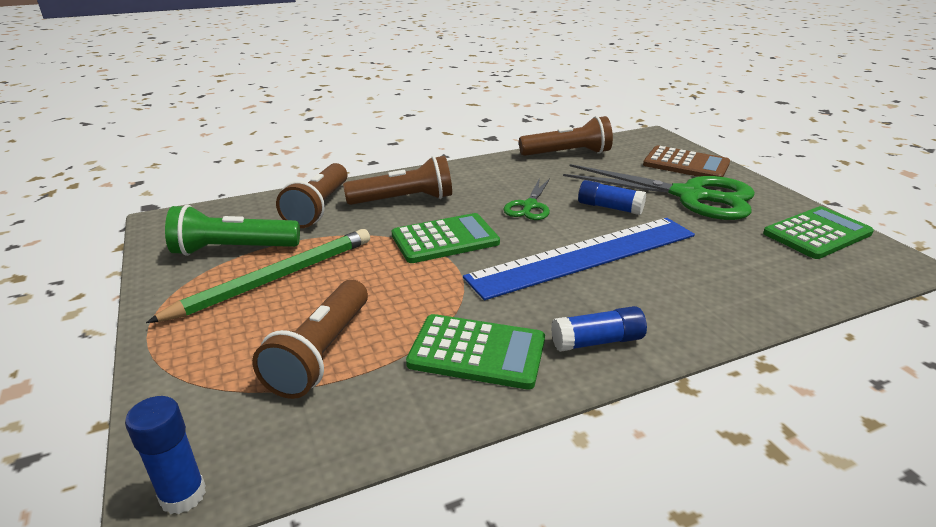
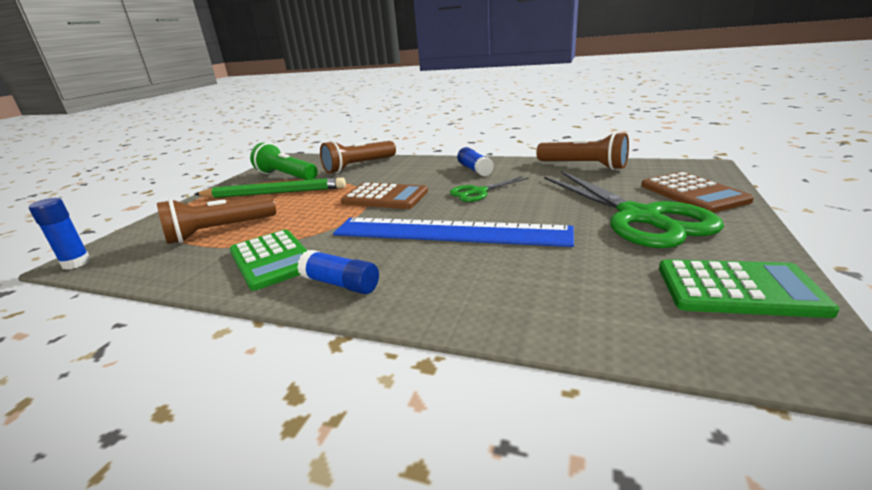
camera: 45 degrees right, 5 degrees down
(404, 200) = (408, 171): brown flashlight -> none
(445, 239) = (385, 197): green calculator -> brown calculator
(609, 207) = (539, 207): blue glue stick -> blue glue stick (475, 169)

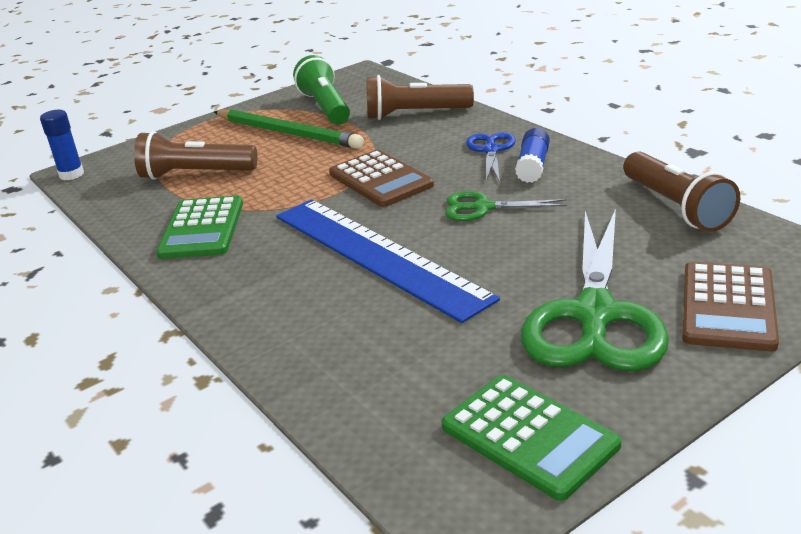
camera: 35 degrees right, 5 degrees up
(341, 284) = (223, 279): blue glue stick -> none
(437, 169) = (491, 150): none -> blue scissors

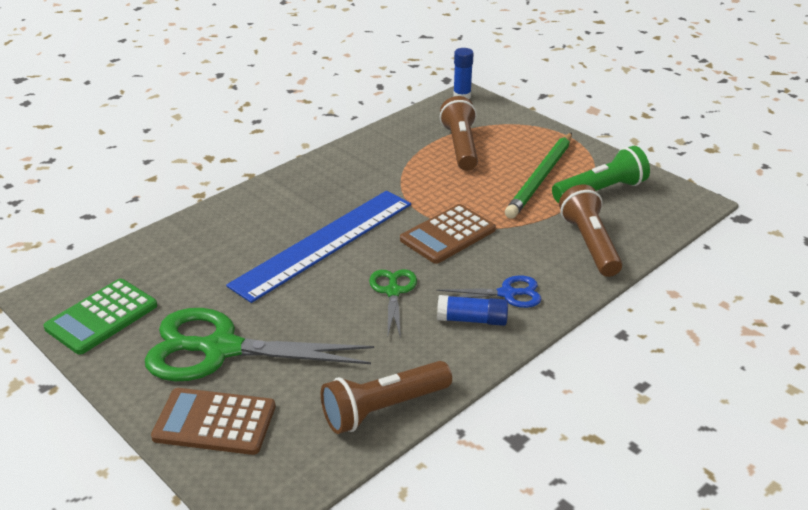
camera: 80 degrees right, 5 degrees up
(202, 229) = (373, 163): green calculator -> none

